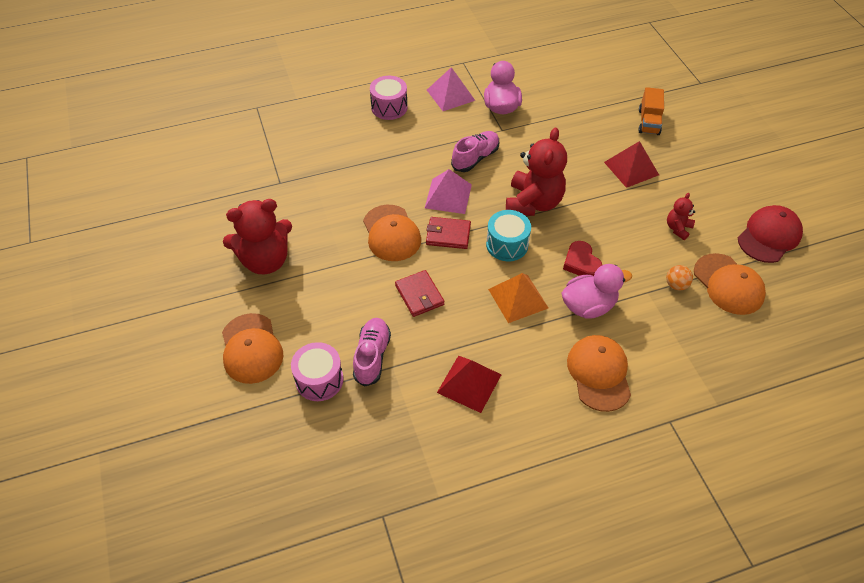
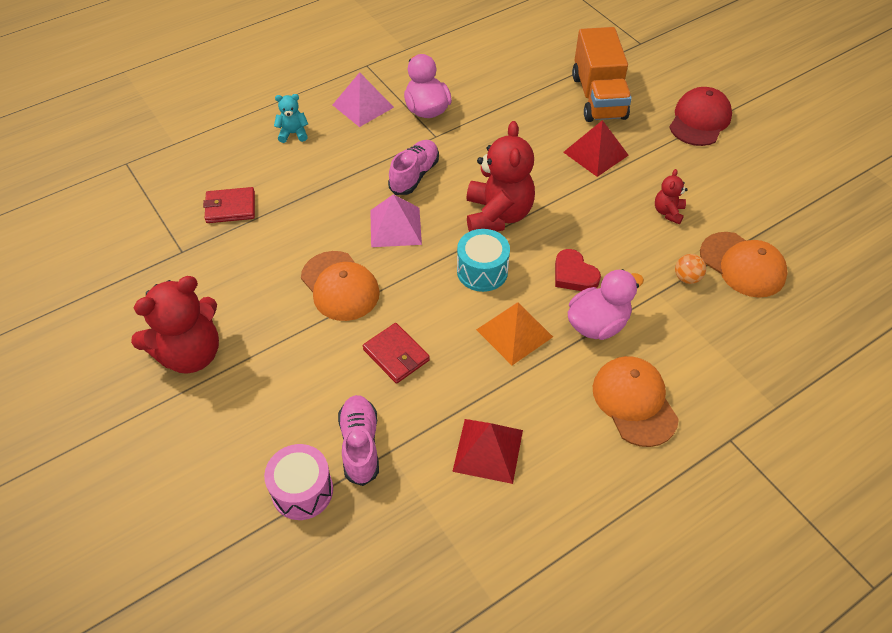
camera: 15 degrees left, 0 degrees up
(251, 349) = (203, 471): orange cap -> none
(389, 107) = (293, 133): pink drum -> turquoise teddy bear
(448, 235) = (409, 274): red wallet -> red wallet (230, 208)
(648, 122) = (598, 97): orange truck -> orange truck, size x1.72
(769, 236) = (768, 201): red cap -> red cap (699, 120)

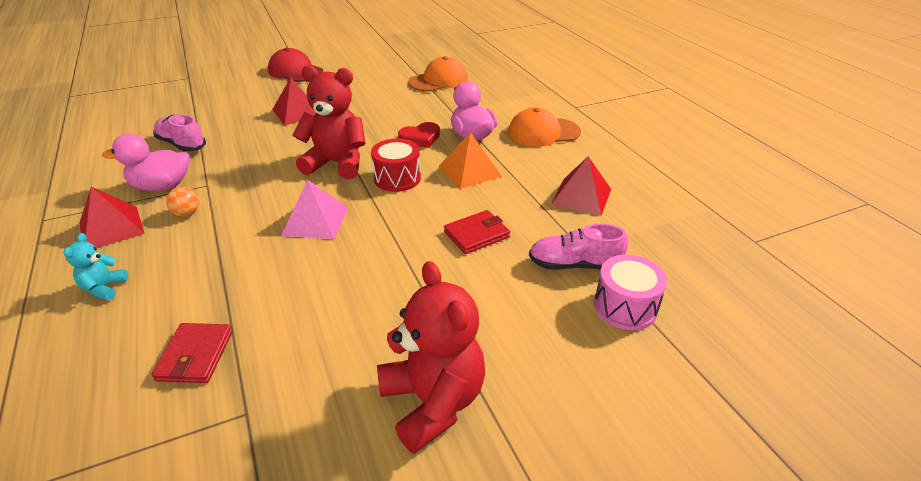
camera: 80 degrees left, 15 degrees down
(340, 286) = (377, 264): orange cap -> none
(363, 106) = (111, 228): pink pyramid -> red pyramid
(414, 175) = (252, 203): pink shoe -> pink shoe (182, 144)
(482, 271) = (397, 178): turquoise drum -> red drum
(598, 97) = (233, 102): orange truck -> none
(668, 212) = (378, 95): red teddy bear -> none
(687, 278) = (442, 99): orange ball -> orange ball (187, 213)

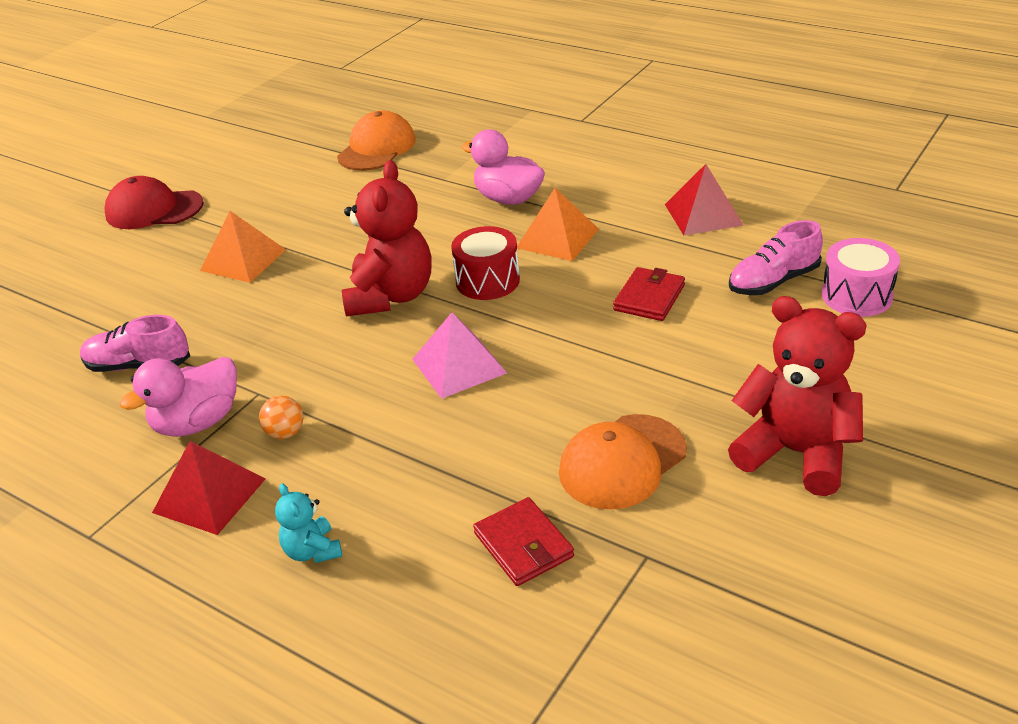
camera: 30 degrees left, 0 degrees up
(297, 112) = (243, 260): red pyramid -> orange pyramid
(337, 163) = (391, 296): red teddy bear -> red teddy bear turned 120 degrees clockwise
(420, 138) = (452, 226): red heart -> none
(543, 132) = (582, 163): orange cap -> orange cap (622, 462)

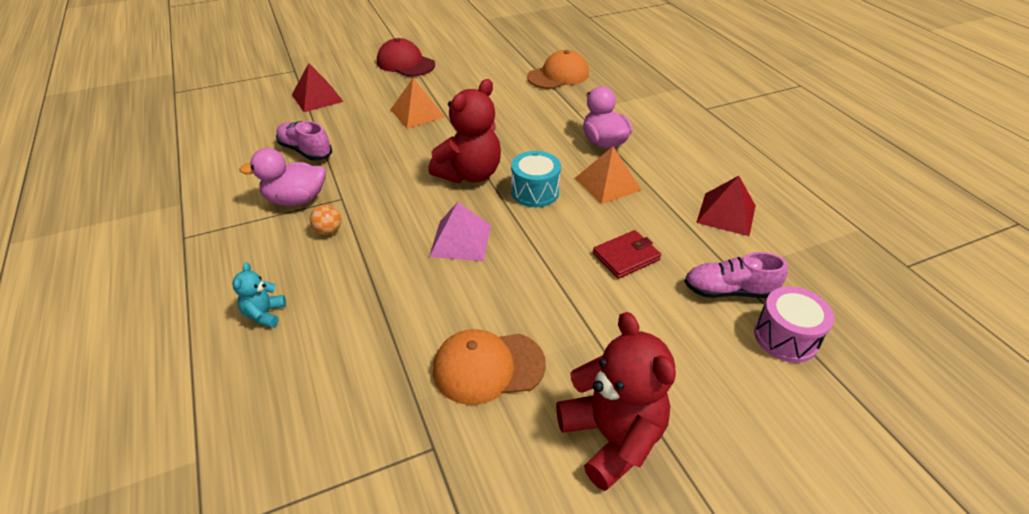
camera: 30 degrees right, 5 degrees up
(209, 495) = (256, 247): red pyramid -> red pyramid (317, 98)
(487, 281) = (535, 192): red drum -> turquoise drum
(523, 545) = (371, 387): red wallet -> none

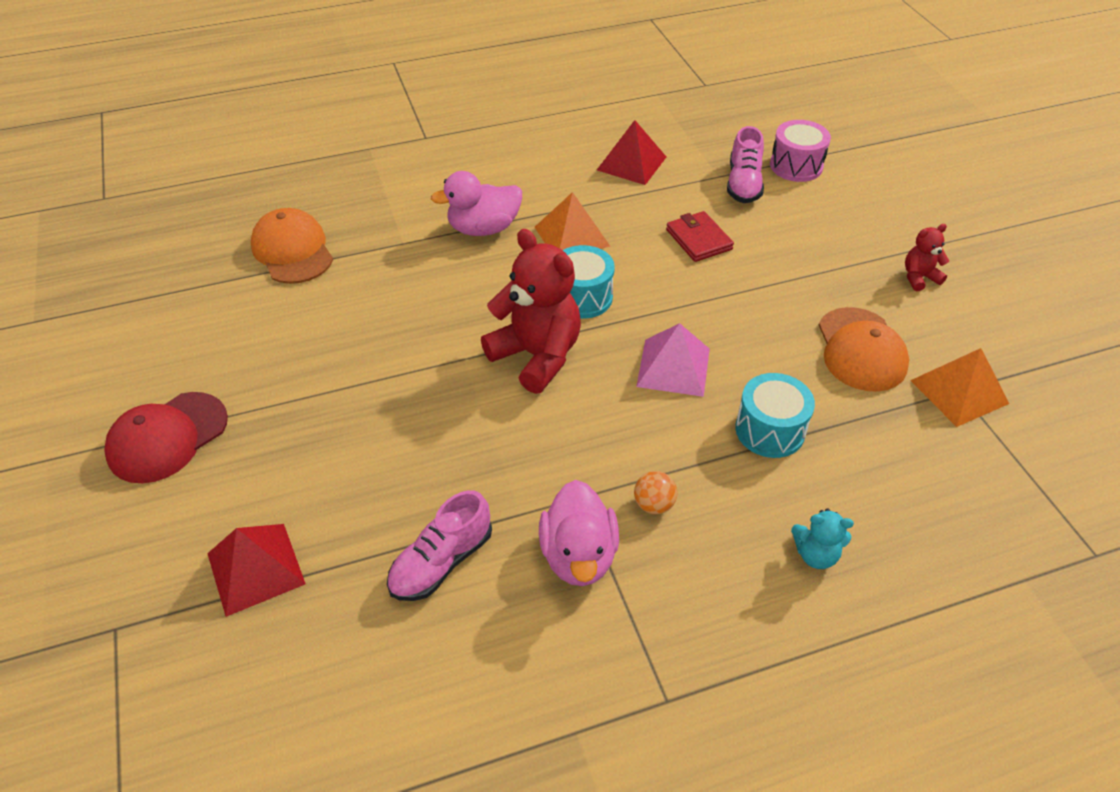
camera: 85 degrees left, 5 degrees up
(390, 294) = (770, 430): none -> turquoise drum
(417, 113) = (357, 415): orange pyramid -> orange pyramid (959, 391)
(612, 437) = (919, 277): red teddy bear -> red teddy bear, size x0.47

